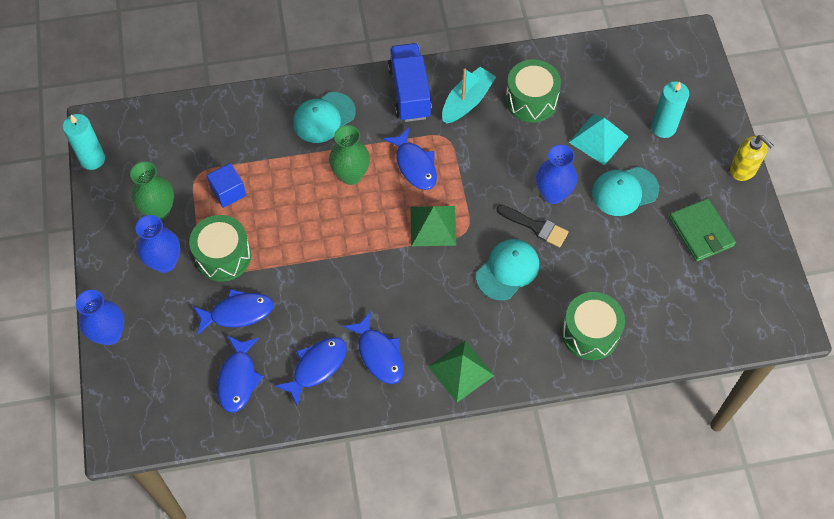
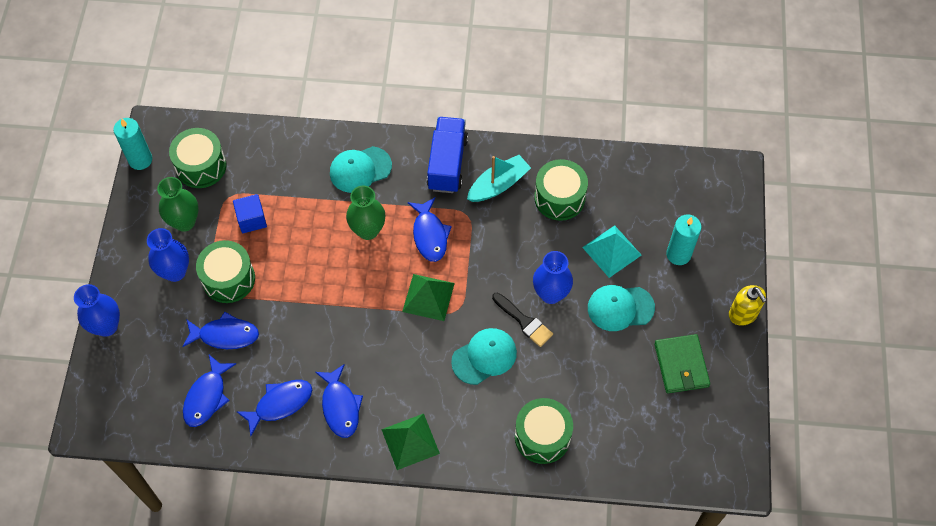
camera: 15 degrees right, 0 degrees up
(158, 151) = (201, 166): none -> green drum

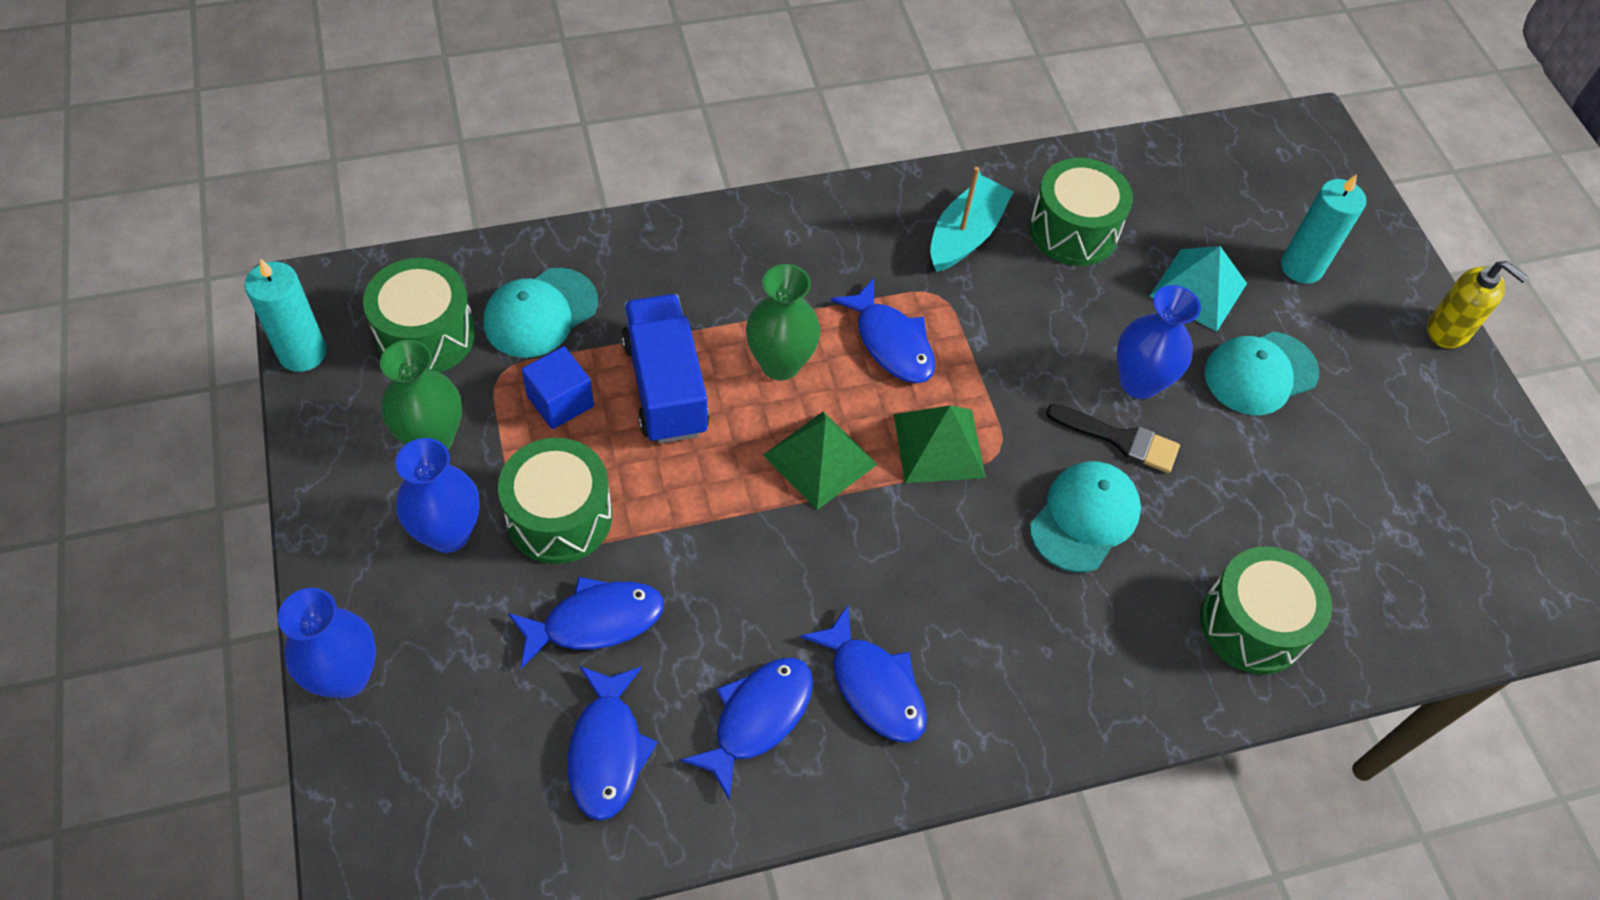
camera: 25 degrees left, 5 degrees down
(360, 169) = (721, 269): turquoise cap -> turquoise cap (540, 313)
(410, 441) = (1031, 708): green pyramid -> green pyramid (820, 459)
(447, 163) = (865, 223): blue truck -> blue truck (665, 387)
(681, 365) = (1404, 436): green wallet -> none

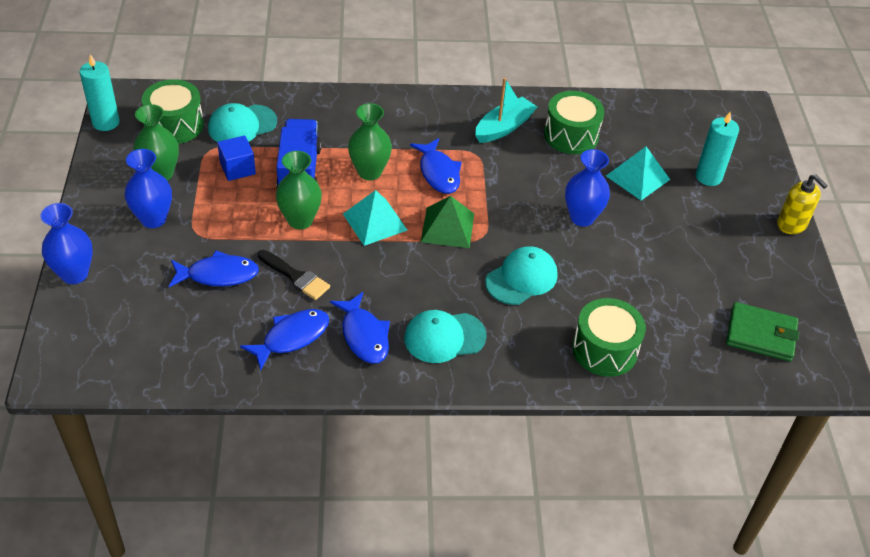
camera: 15 degrees right, 10 degrees down
(559, 517) = (217, 222): green drum -> none
(607, 751) = (202, 336): blue fish -> none
(697, 482) = (300, 220): none -> green vase
(820, 459) = (375, 221): green pyramid -> turquoise pyramid
(1120, 439) = (559, 244): black brush -> black brush (296, 277)
(1260, 373) = (660, 226): turquoise cap -> turquoise cap (444, 337)
(1468, 541) = (760, 334): none -> green wallet

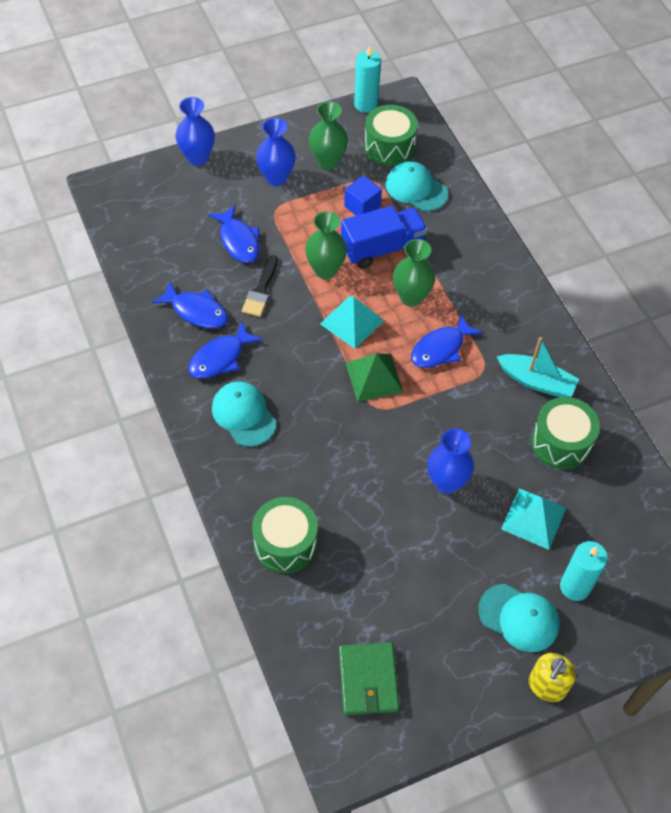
camera: 70 degrees right, 10 degrees up
(521, 278) = (340, 453): turquoise cap -> turquoise cap (519, 618)

